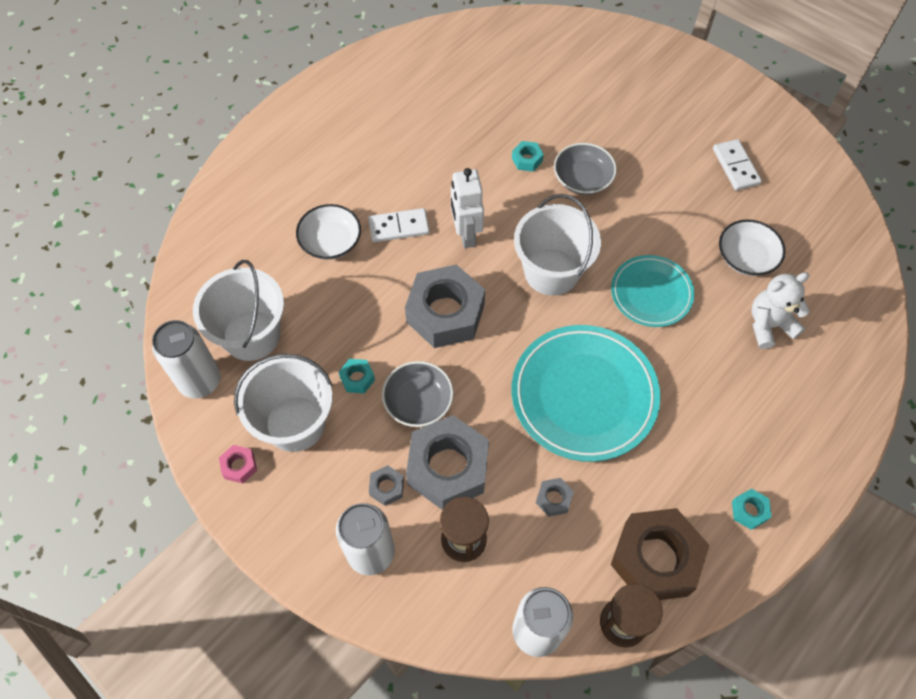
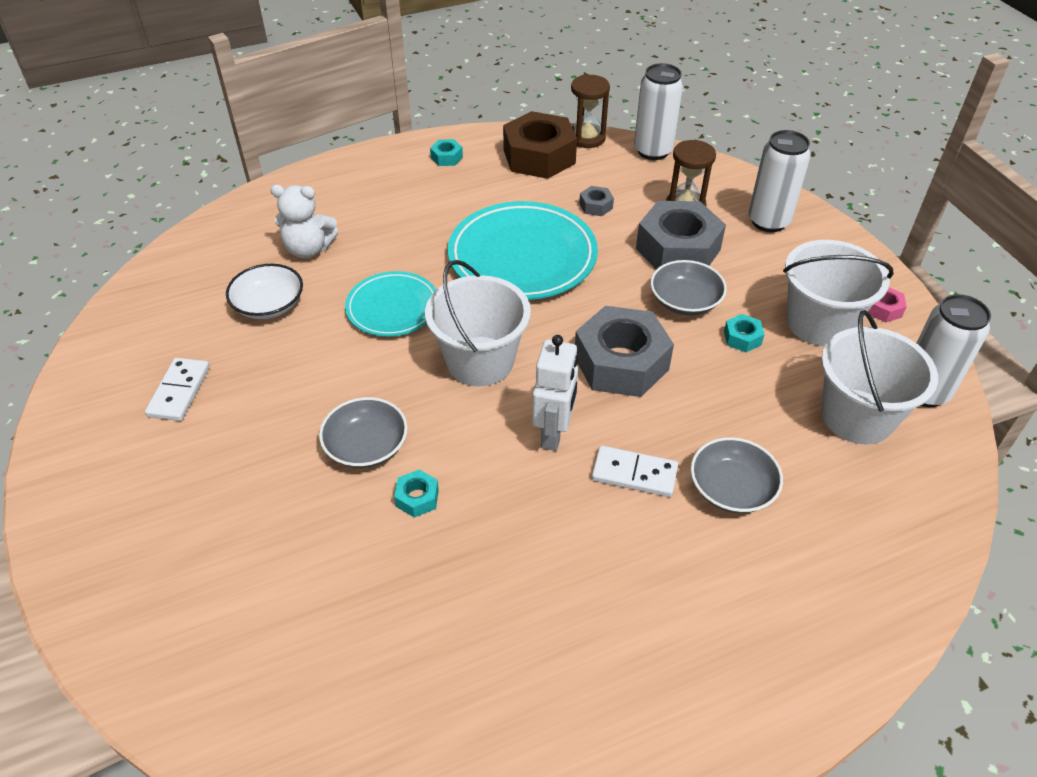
camera: 155 degrees left, 15 degrees down
(330, 241) = (731, 488): white bowl -> grey bowl
(387, 487) = (740, 253): grey nut -> none

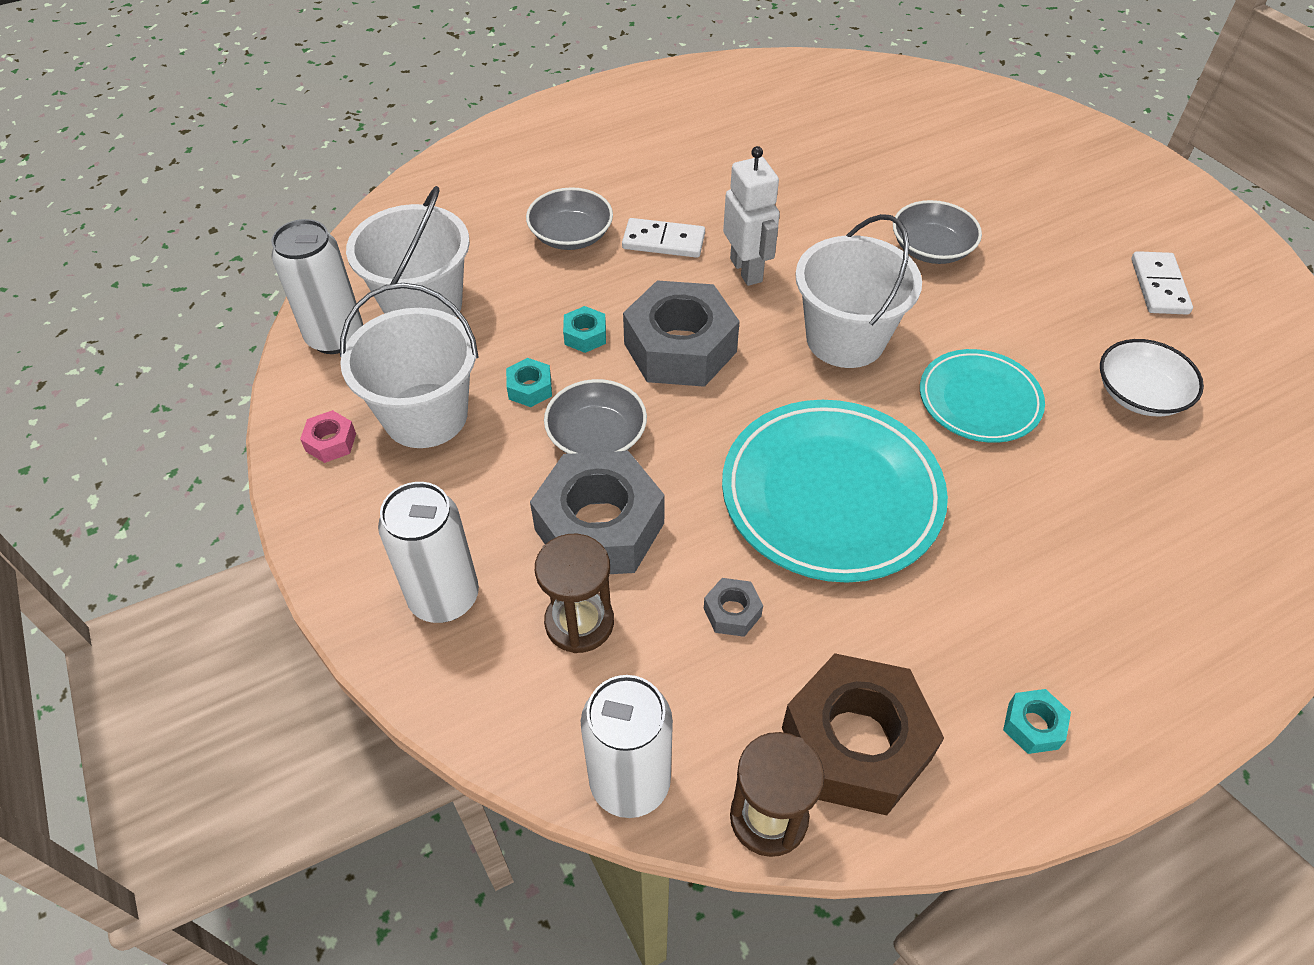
camera: 175 degrees right, 5 degrees up
(309, 249) = (1148, 486): white teddy bear -> none
(417, 498) = (863, 211): turquoise nut -> turquoise nut (585, 335)
(554, 434) = (746, 270): white robot -> white robot turned 150 degrees clockwise

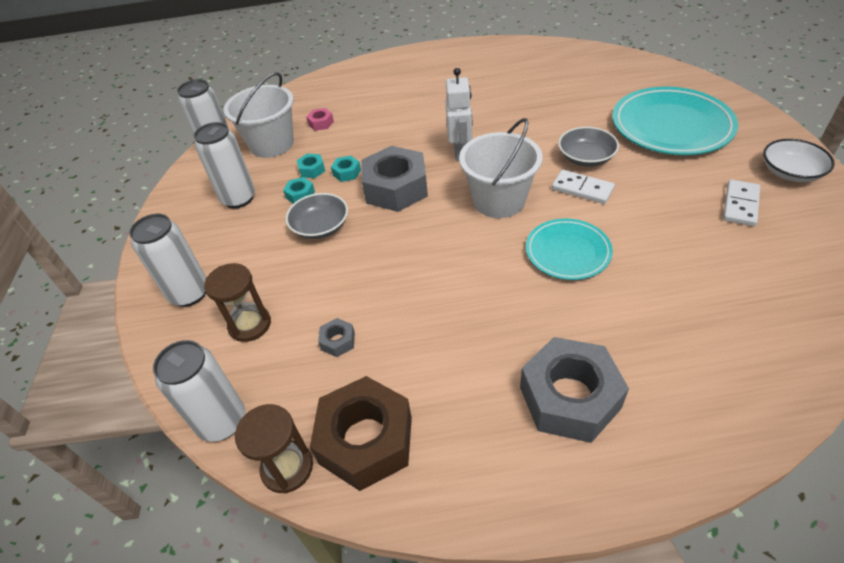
camera: 25 degrees right, 5 degrees down
(331, 442) = (185, 203): pink nut -> pink nut (321, 123)
(425, 415) = (239, 198): white bucket -> white can
(571, 235) = (370, 120): grey bowl -> none
(599, 526) = (292, 275): grey nut -> grey nut (569, 397)
(663, 241) = (420, 130): white domino -> white domino (582, 189)
(831, 495) = (437, 288): turquoise plate -> turquoise plate (671, 126)
(1033, 726) = (490, 465): turquoise nut -> turquoise nut (312, 170)
(1140, 394) = (688, 270): white bowl -> white bowl (790, 172)

